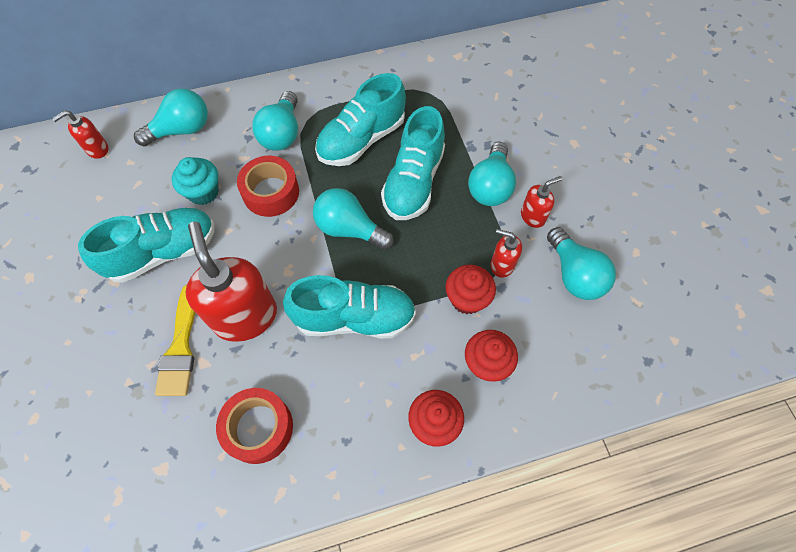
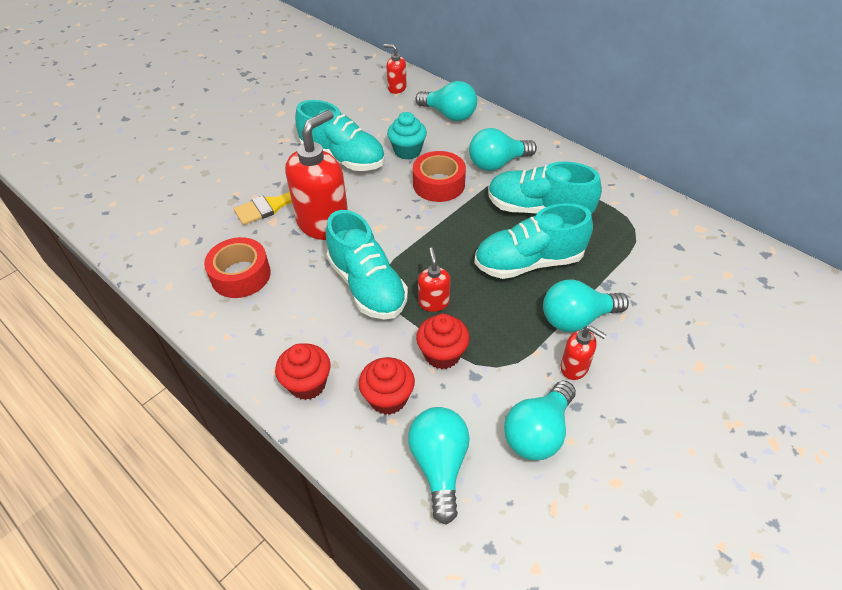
camera: 60 degrees right, 15 degrees down
(349, 229) = (445, 244): turquoise light bulb -> turquoise light bulb (439, 465)
(502, 265) = (498, 365): red soap dispenser -> red soap dispenser (434, 302)

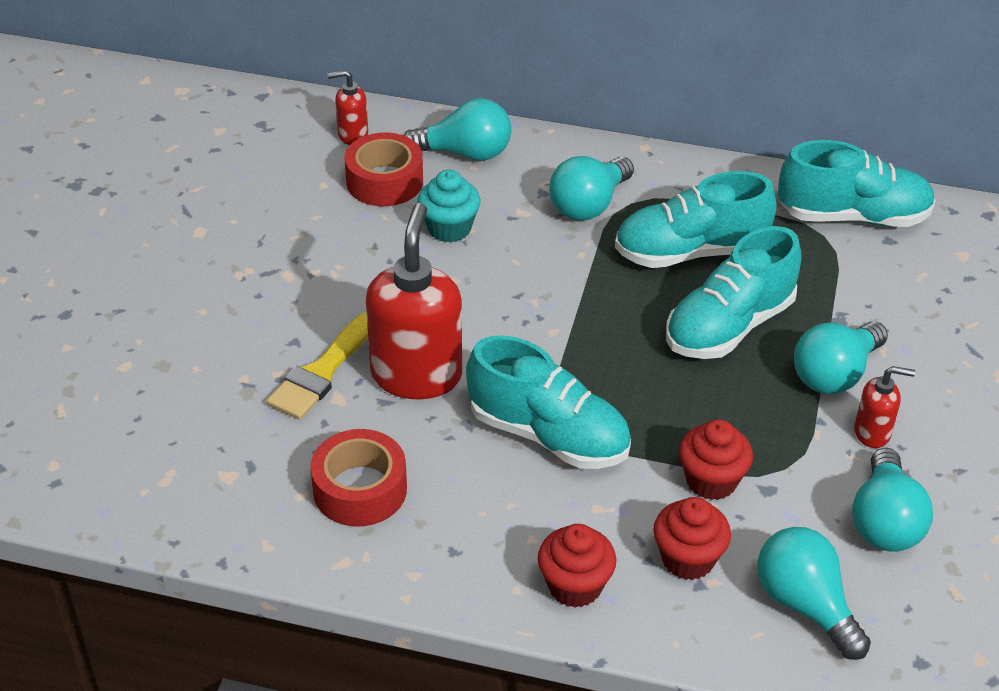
camera: 30 degrees left, 5 degrees down
(343, 158) = (362, 270): turquoise shoe -> turquoise shoe (853, 216)
(434, 302) = (651, 422): red soap dispenser -> none
(439, 184) = (532, 262): red tape -> red tape (384, 181)

